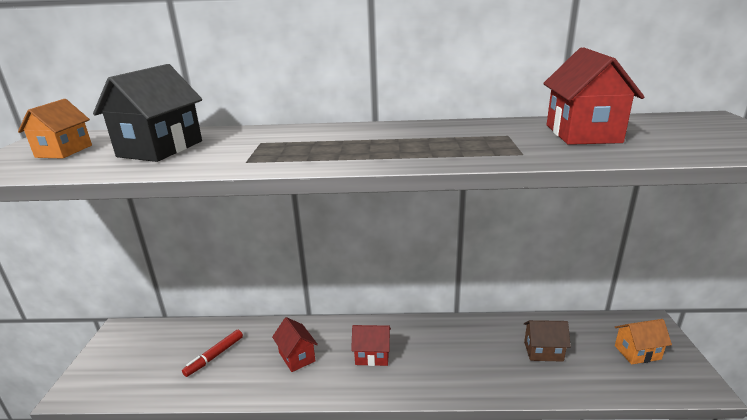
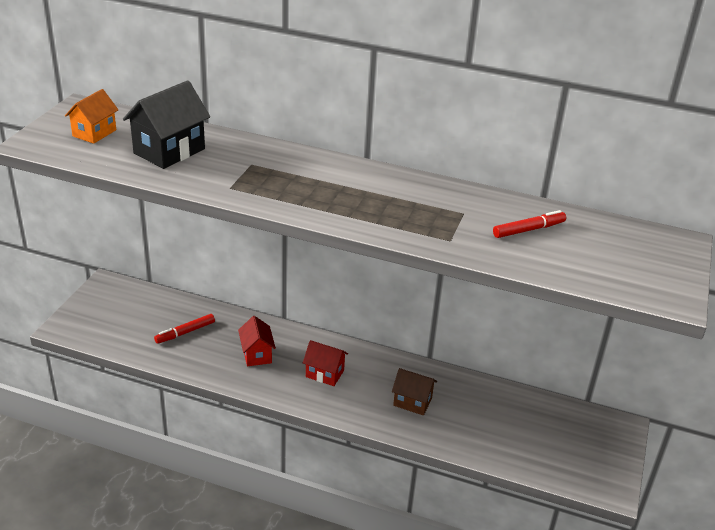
camera: 15 degrees right, 10 degrees up
(543, 351) = (487, 418): brown house -> brown house (412, 402)
(582, 134) = (528, 230): red house -> red marker
(637, 352) = (578, 446): orange house -> none

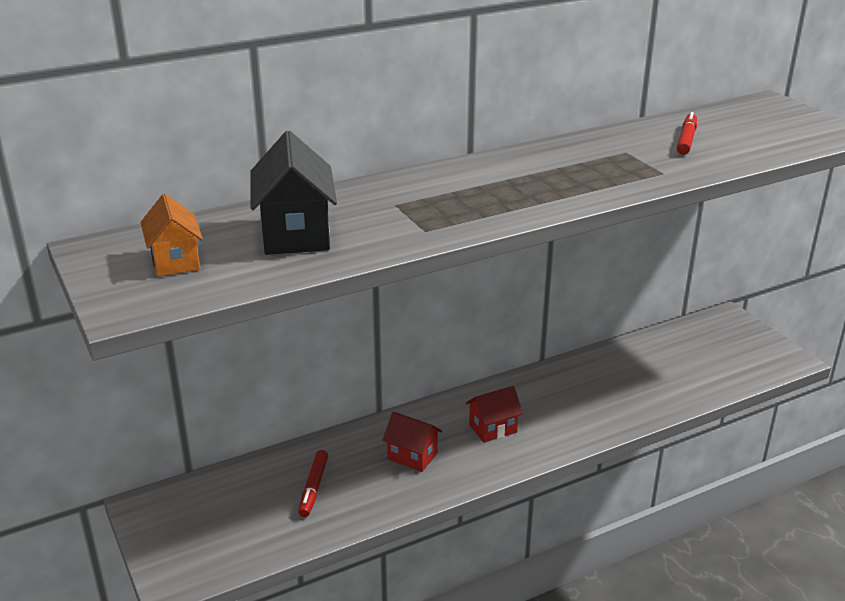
camera: 45 degrees left, 5 degrees down
(412, 402) = (589, 399): brown house -> none

